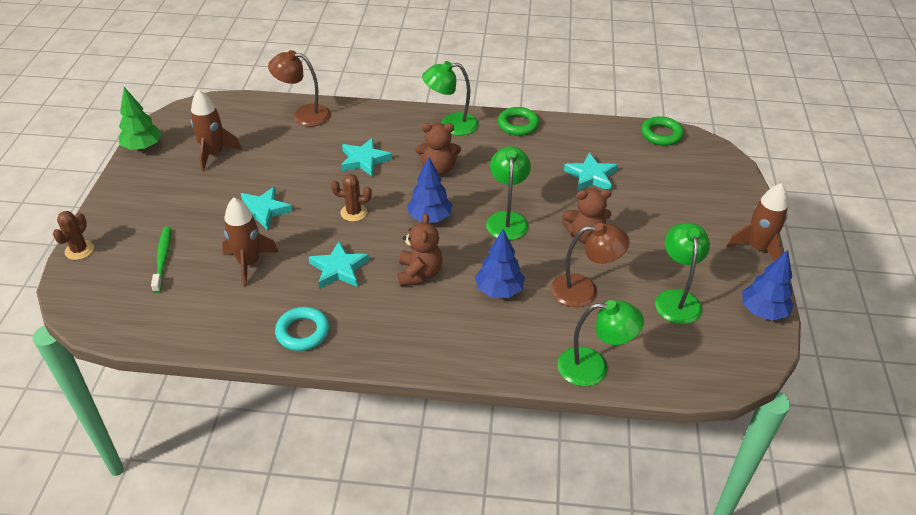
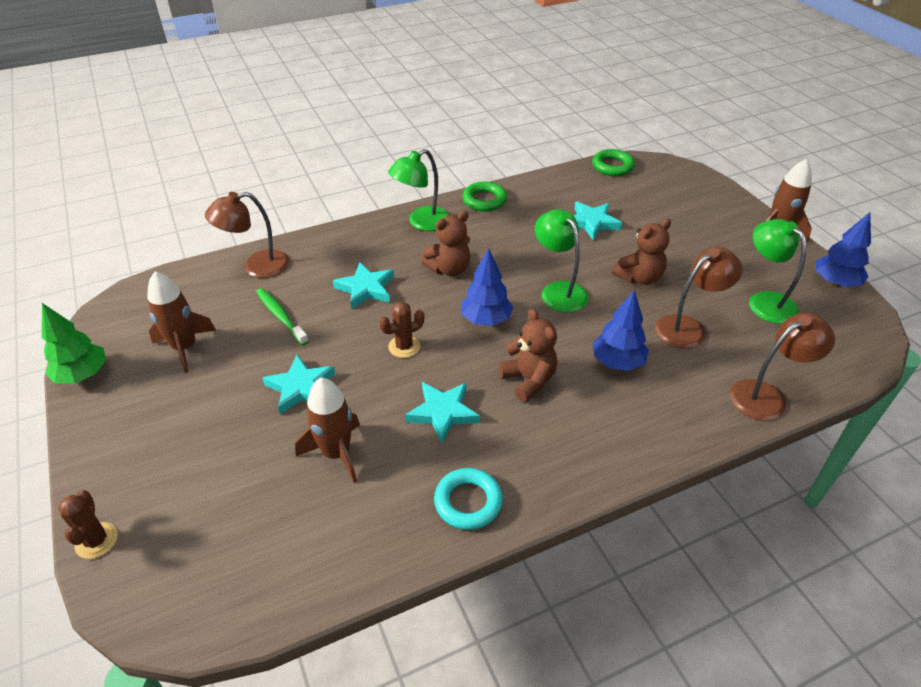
camera: 30 degrees left, 0 degrees up
(162, 258) = (223, 497): green toothbrush -> green toothbrush (280, 316)
(593, 367) = (766, 396): green lamp -> brown lamp

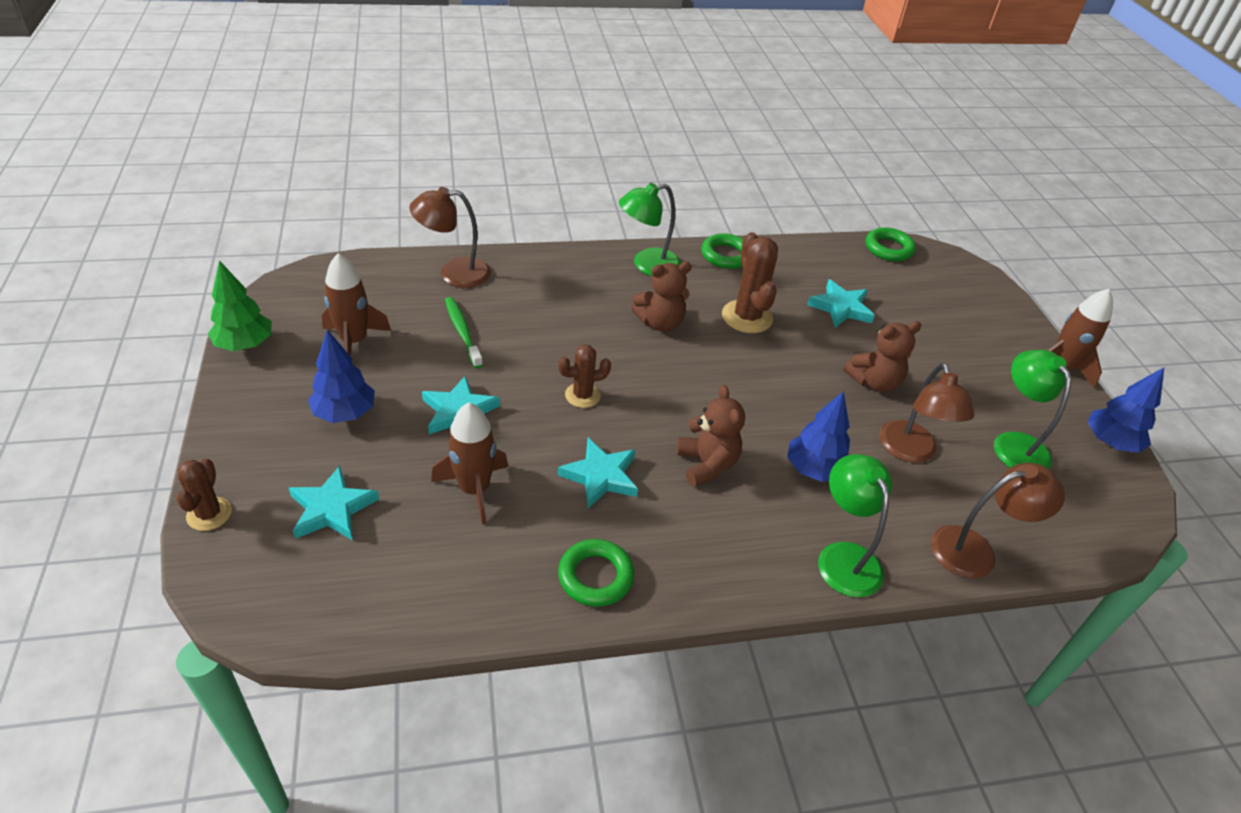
camera: 10 degrees right, 0 degrees up
(366, 288) = (562, 323): turquoise star -> turquoise star (332, 509)
(468, 502) = (595, 576): turquoise ring -> green ring
(486, 320) = (682, 388): blue tree -> blue tree (345, 413)
(519, 247) = (747, 317): none -> brown cactus
(558, 291) = (775, 375): green lamp -> green lamp (844, 557)
(688, 327) = (910, 451): brown lamp -> brown lamp turned 105 degrees clockwise

